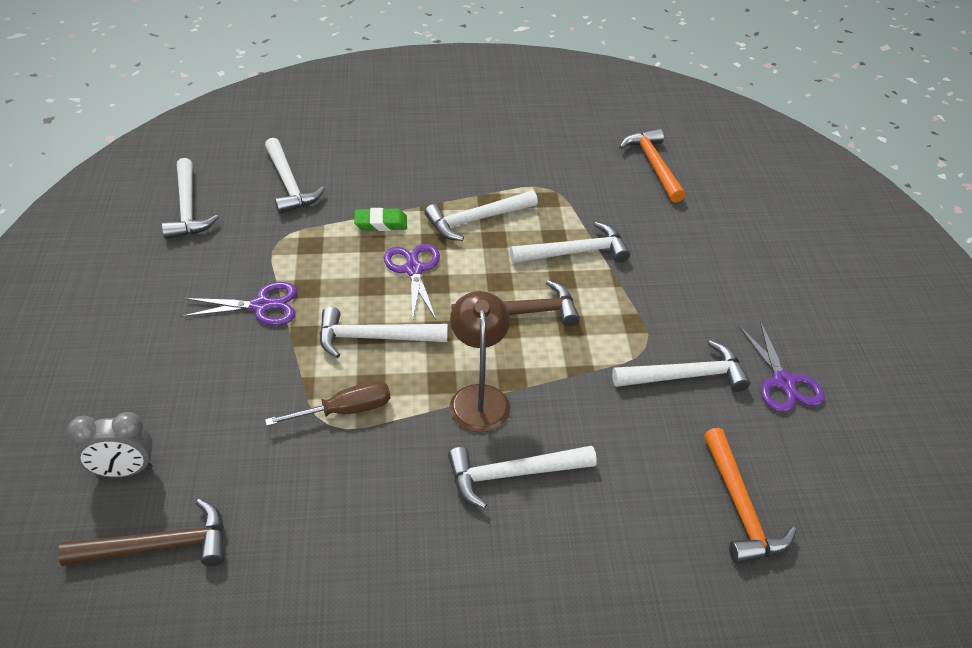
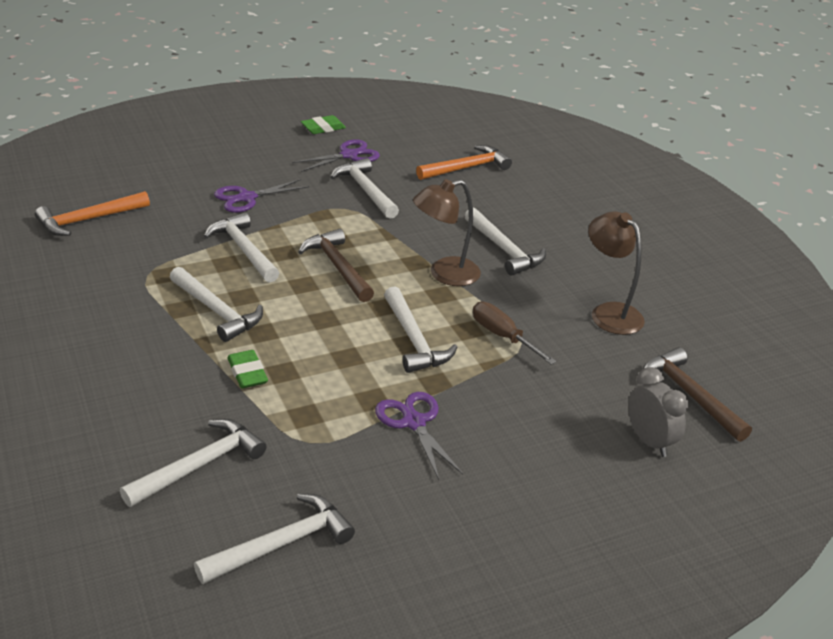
camera: 110 degrees left, 10 degrees down
(339, 535) = (609, 312): none -> brown lamp
(413, 269) = (311, 336): purple scissors -> purple scissors (247, 198)
(866, 374) = (323, 128): none -> green eraser

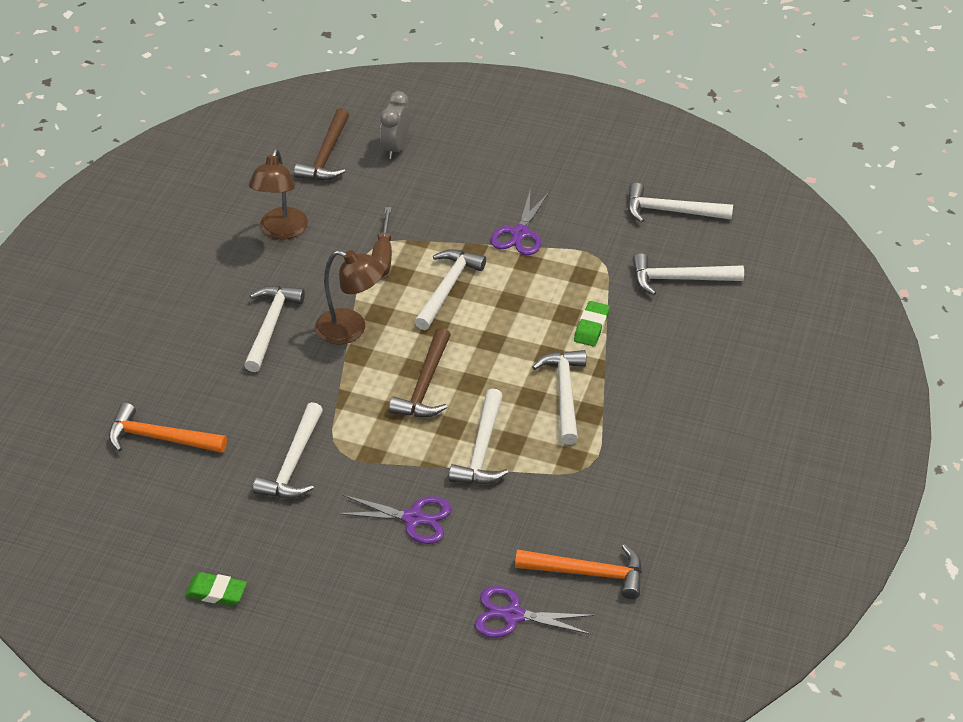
camera: 135 degrees left, 10 degrees up
(349, 155) = (246, 526): purple scissors -> purple scissors (513, 615)

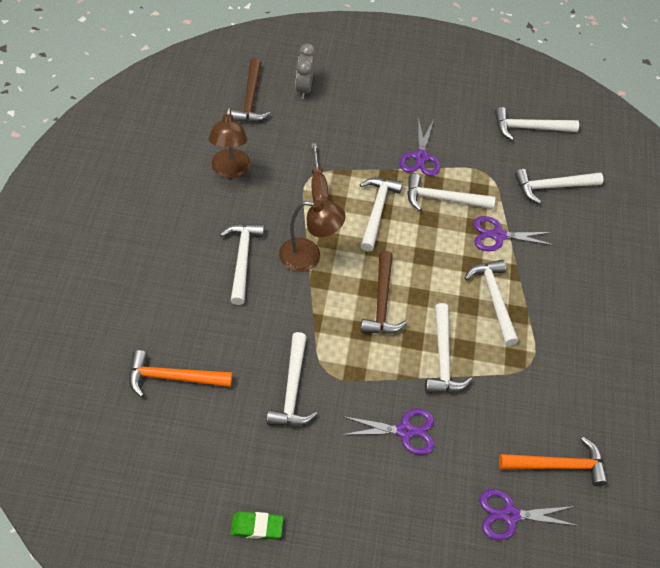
camera: 15 degrees left, 10 degrees up
(534, 281) = (442, 199): none -> white hammer
(591, 327) = (498, 235): green eraser -> purple scissors

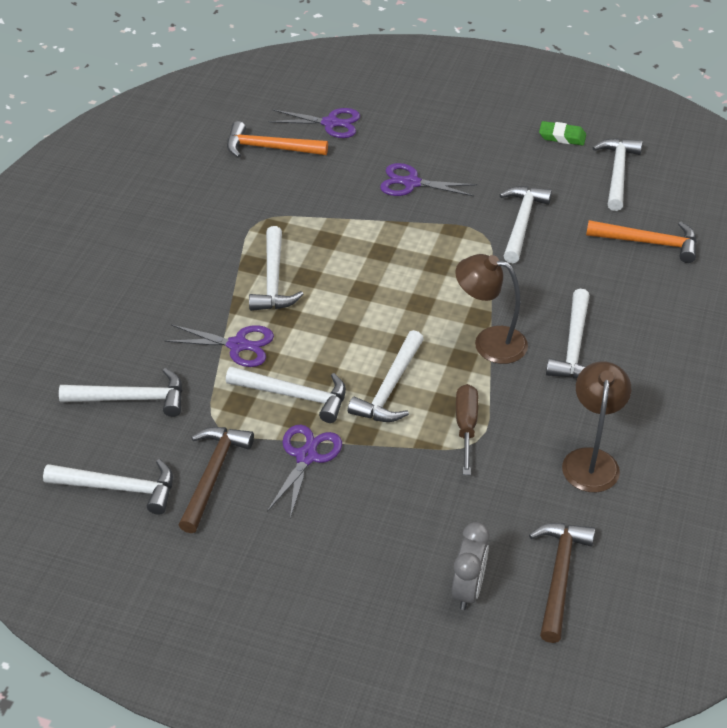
camera: 165 degrees left, 10 degrees down
(381, 302) = (408, 288): brown hammer -> brown hammer (213, 475)
(442, 358) = (353, 233): white hammer -> white hammer (617, 173)

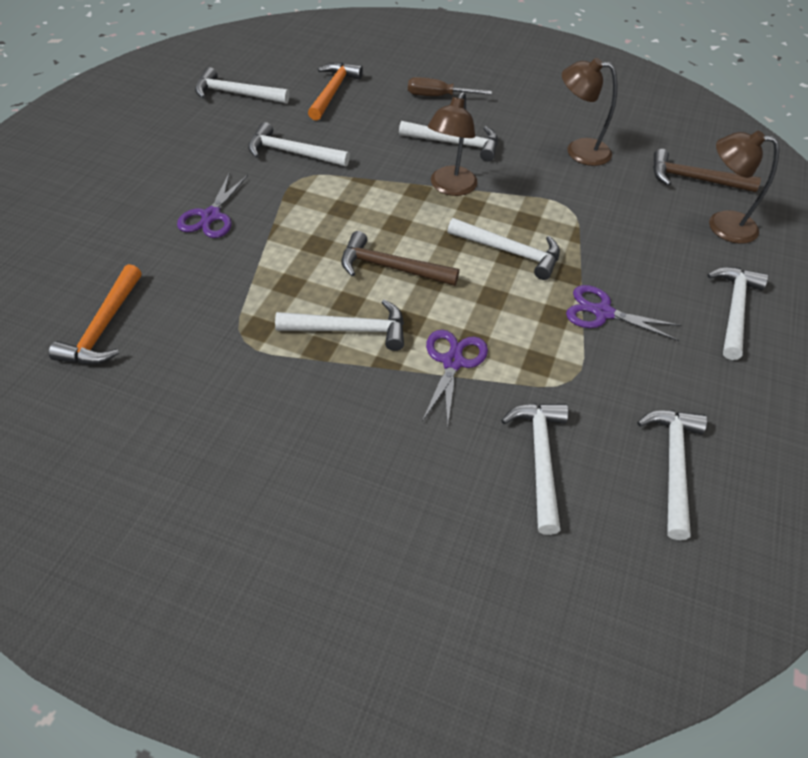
camera: 90 degrees left, 5 degrees up
(213, 475) = (638, 383): brown hammer -> brown hammer (391, 267)
(294, 396) = (524, 318): white hammer -> white hammer (734, 310)
(330, 123) = (76, 271): purple scissors -> none
(466, 427) = (553, 210): brown screwdriver -> brown screwdriver (438, 96)
(468, 589) = (721, 225): grey clock -> brown lamp
(562, 137) = (171, 116): green eraser -> none

